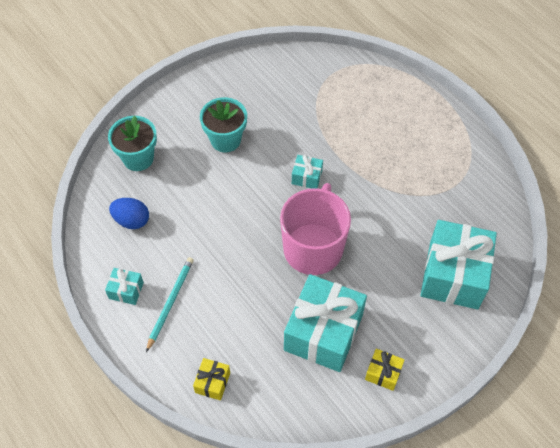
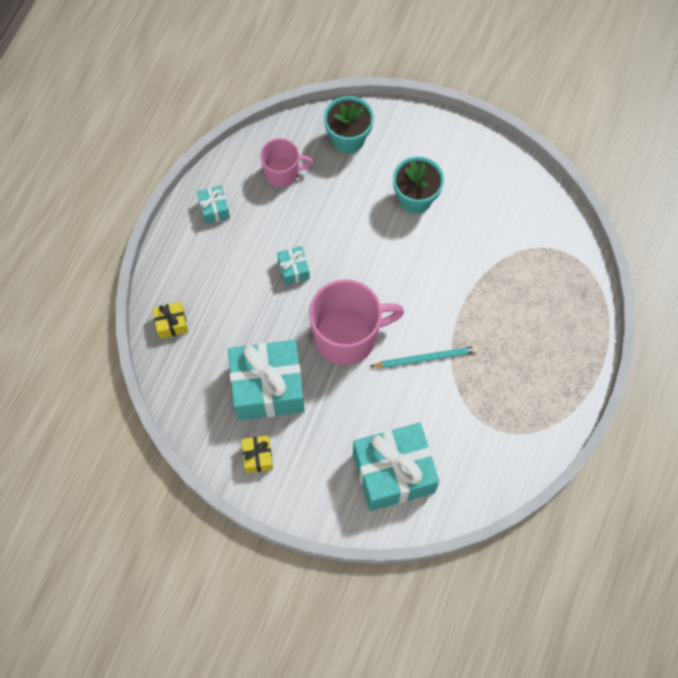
camera: 60 degrees right, 10 degrees up
(132, 220) = (282, 173): blue egg -> pink mug
(170, 302) = (223, 250): turquoise pencil -> turquoise pencil (426, 358)
(307, 177) = (419, 291): turquoise gift -> turquoise gift (293, 269)

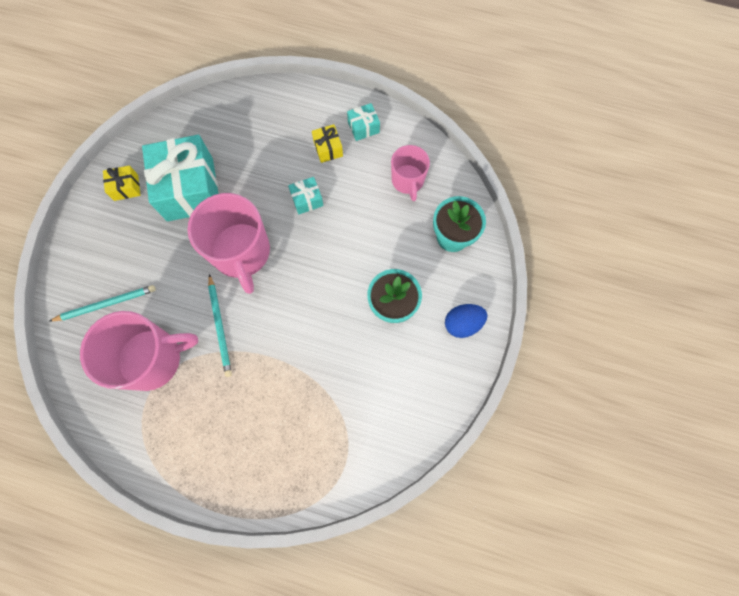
camera: 85 degrees right, 5 degrees up
(171, 324) = (249, 107): yellow gift -> yellow gift (328, 148)
(393, 473) = (106, 304): turquoise gift -> turquoise pencil
(437, 141) = (462, 323): none -> blue egg
(455, 424) = (152, 359): none -> pink mug

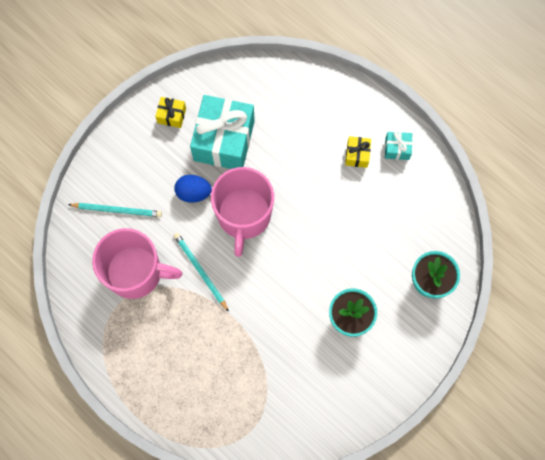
camera: 25 degrees right, 0 degrees up
(220, 327) = (200, 271): turquoise pencil -> turquoise pencil turned 135 degrees clockwise
(307, 200) = (318, 193): turquoise gift -> none
(408, 180) = (413, 214): pink mug -> none
(462, 323) = (402, 360): blue egg -> blue egg (193, 193)

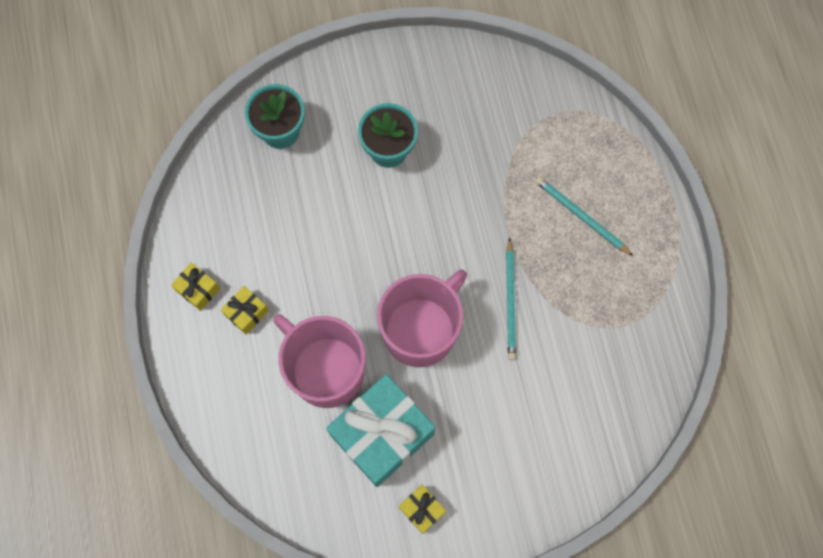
camera: 145 degrees left, 0 degrees up
(117, 210) = (560, 434): turquoise pencil -> turquoise pencil (581, 216)
(136, 272) = (583, 347): pink mug -> pink mug (326, 370)
(193, 193) = (459, 395): blue egg -> none
(397, 149) = (198, 289): turquoise gift -> yellow gift

